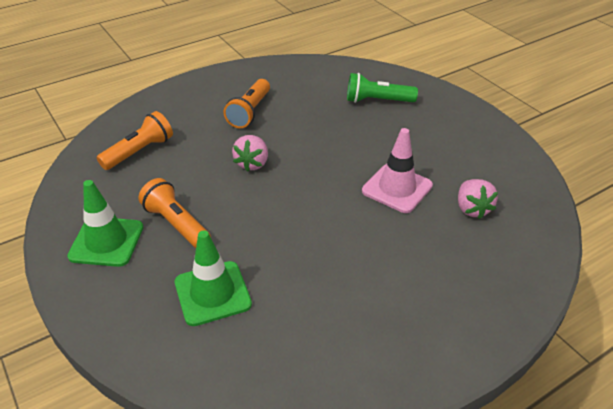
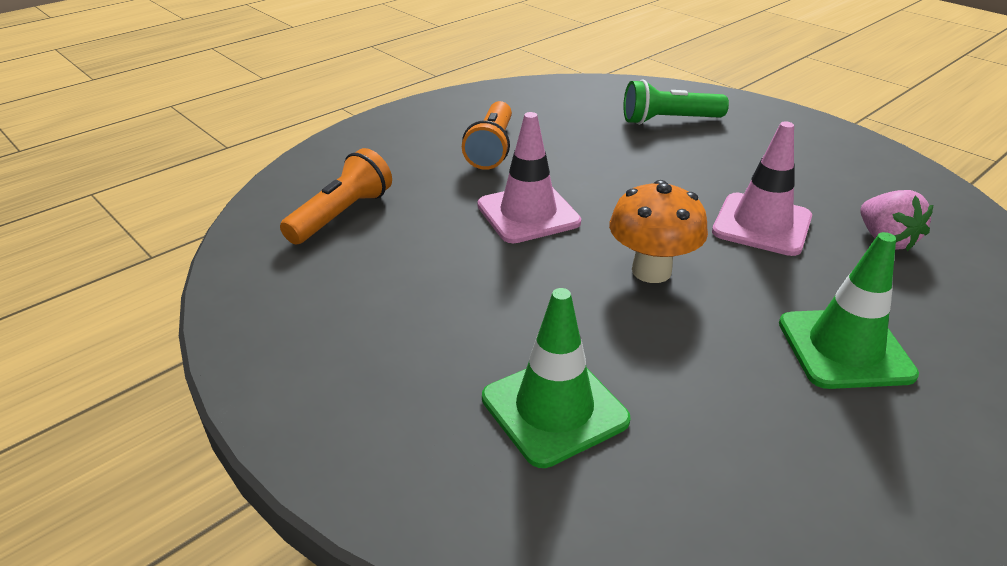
camera: 10 degrees left, 5 degrees down
(106, 242) = (336, 351): green traffic cone -> green traffic cone (844, 348)
(176, 224) = (445, 310): orange flashlight -> none
(252, 163) = (528, 214): pink strawberry -> pink traffic cone
(310, 213) = (651, 271): none -> orange mushroom

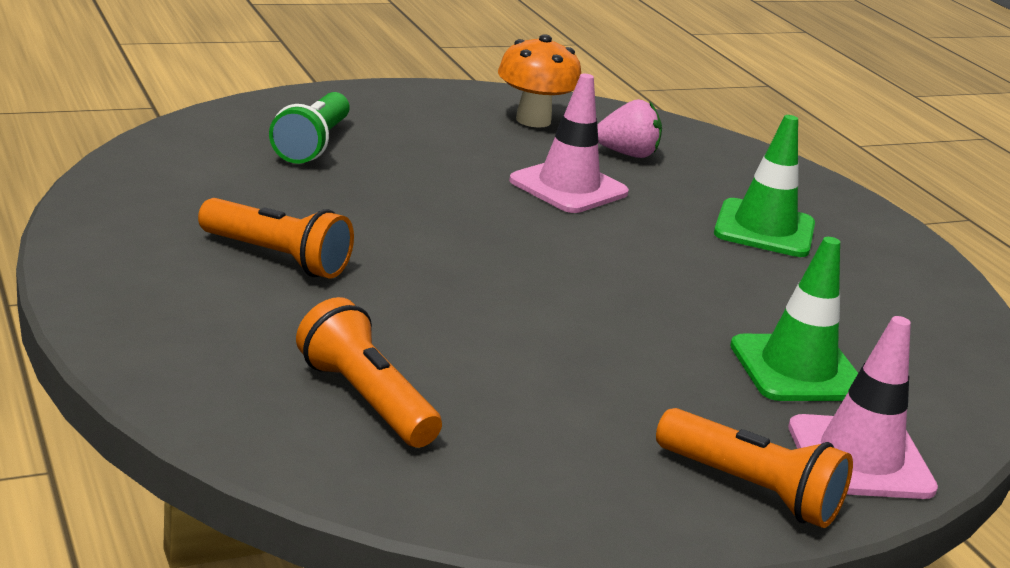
camera: 75 degrees left, 10 degrees down
(321, 404) = (751, 490): none -> orange flashlight
(528, 214) = (461, 284): pink traffic cone -> pink traffic cone (860, 458)
(651, 271) = (614, 260): orange mushroom -> orange mushroom (533, 120)

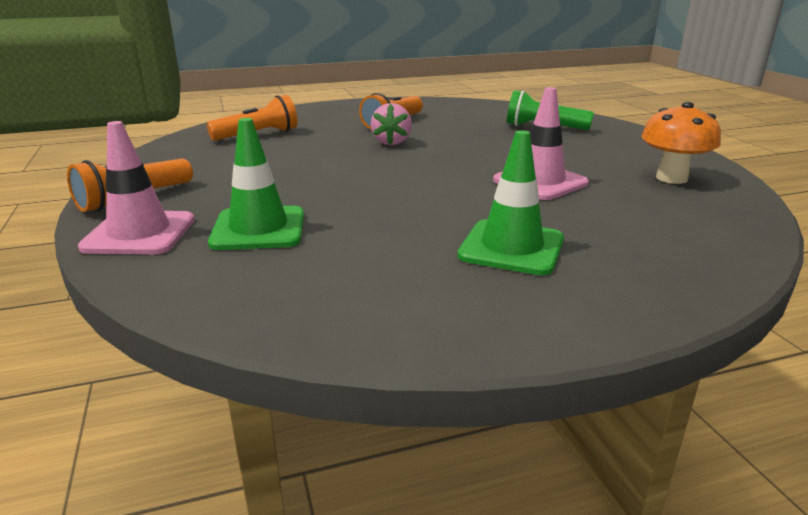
camera: 100 degrees right, 0 degrees up
(627, 154) = (637, 206): pink strawberry -> pink strawberry (392, 142)

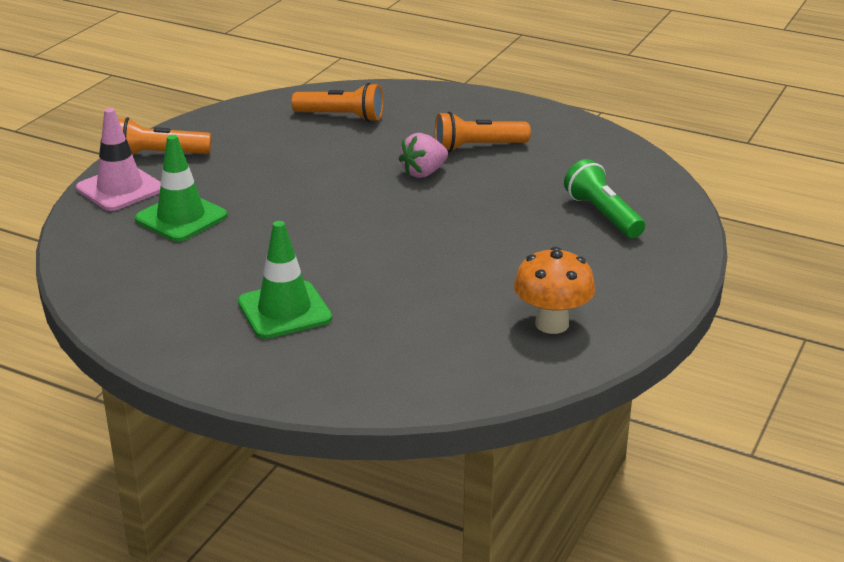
camera: 45 degrees right, 5 degrees up
(540, 182) = (436, 272): pink traffic cone -> none

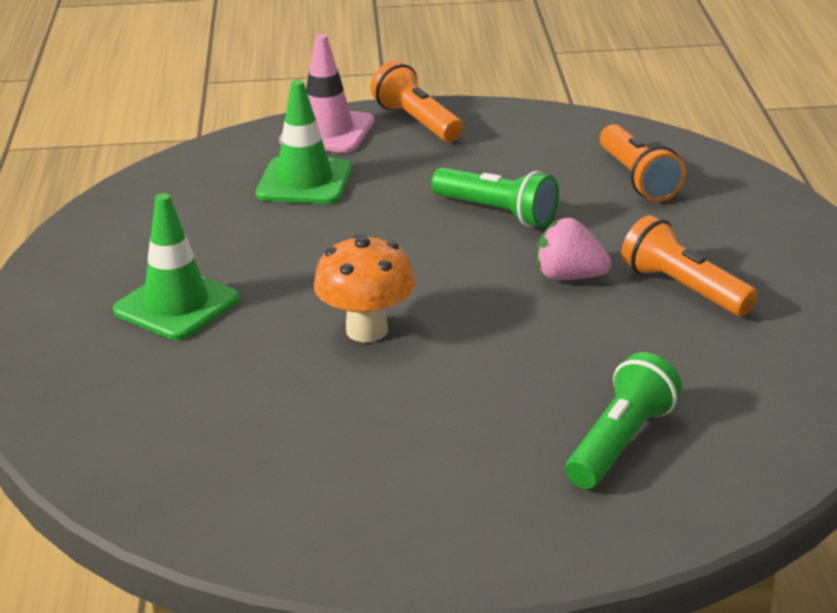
camera: 60 degrees right, 0 degrees up
(320, 169) = (497, 212): none -> green flashlight
(552, 324) = (300, 491): orange mushroom -> orange mushroom (367, 330)

